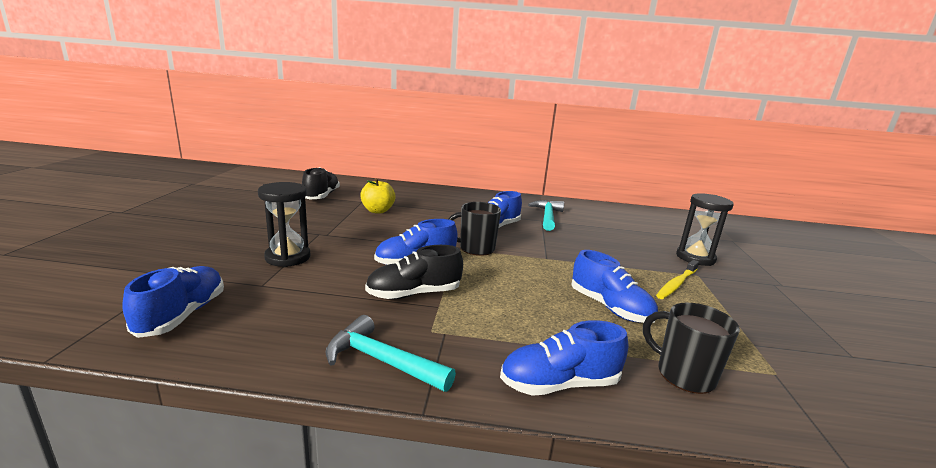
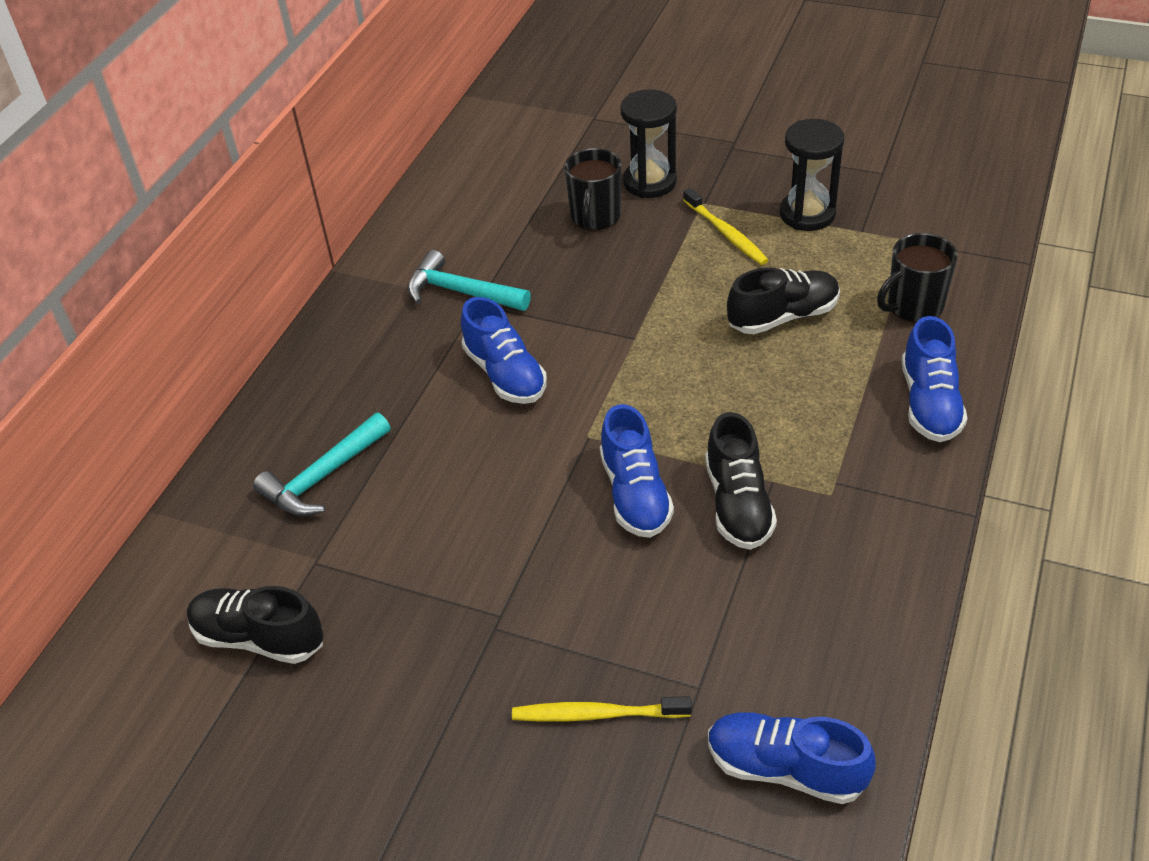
camera: 70 degrees left, 25 degrees up
(253, 258) = (596, 714): none -> yellow toothbrush
(288, 257) = (599, 664): black hourglass -> black hourglass (807, 214)
(377, 211) = (382, 536): yellow apple -> none
(382, 361) = (892, 544): turquoise hammer -> turquoise hammer (323, 476)
(475, 248) = (590, 413): black mug -> black mug (595, 217)
(609, 307) = (783, 317): blue shoe -> black shoe

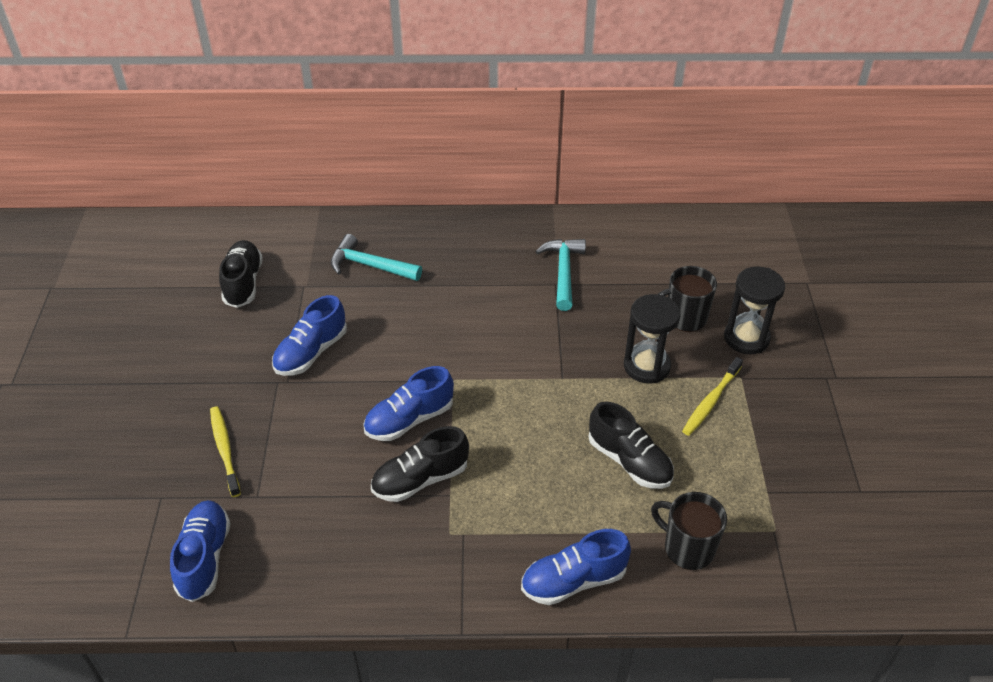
camera: 65 degrees right, 0 degrees up
(505, 374) = (493, 320): blue shoe -> blue shoe (311, 352)
(807, 214) = (767, 449): black hourglass -> black hourglass (646, 366)

